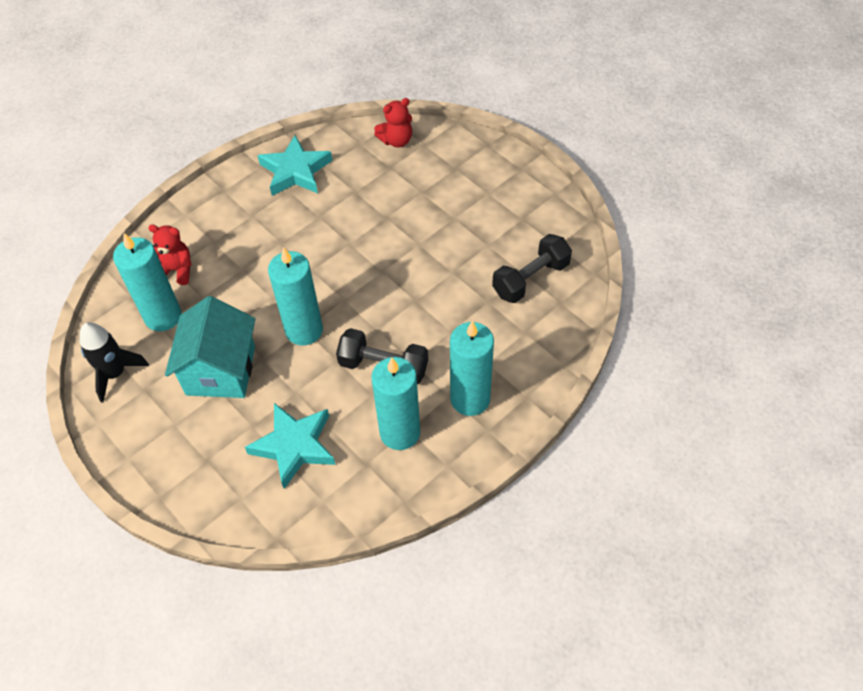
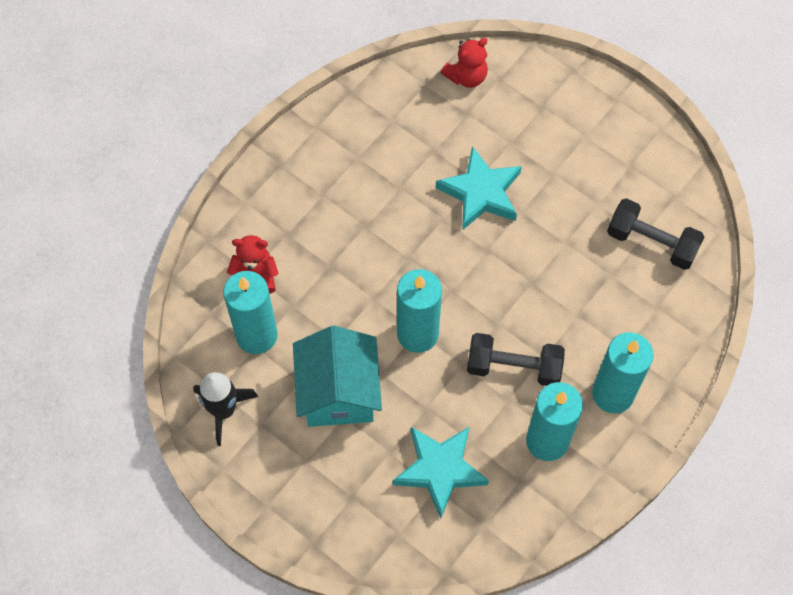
camera: 10 degrees left, 10 degrees up
(295, 171) = (358, 130): turquoise star -> turquoise star (481, 192)
(530, 279) = (652, 242): black dumbbell -> black dumbbell turned 75 degrees clockwise

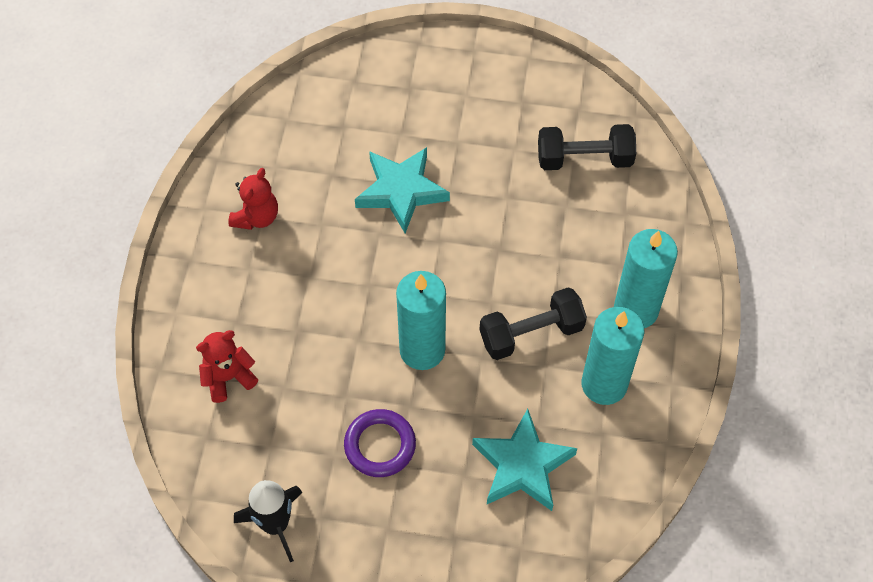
camera: 30 degrees left, 5 degrees down
(256, 335) = (264, 434): turquoise candle -> none
(338, 392) = (380, 445): turquoise house -> purple ring
(466, 76) = (322, 94): red teddy bear -> red teddy bear (256, 217)

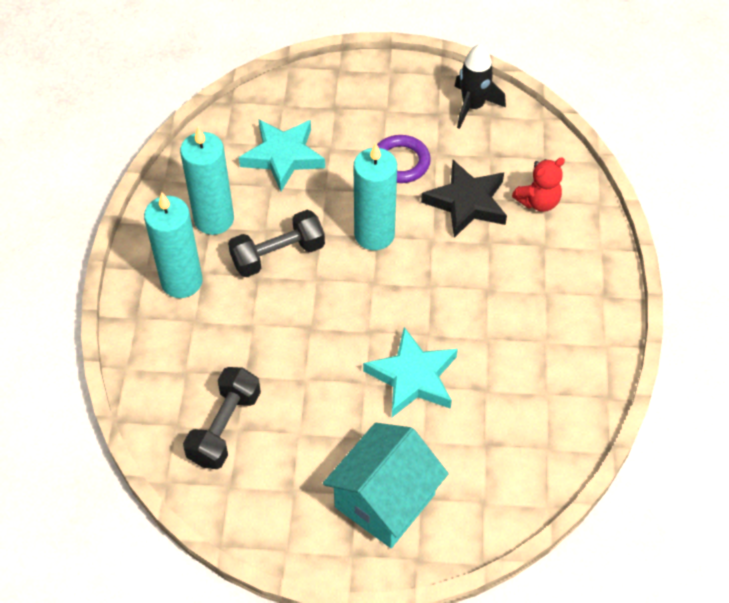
camera: 175 degrees right, 5 degrees down
(256, 217) = (551, 340): red teddy bear -> none
(311, 383) = (466, 202): none -> black star
(441, 87) = (384, 501): none -> turquoise house
(584, 159) = (225, 427): black dumbbell -> black dumbbell turned 60 degrees counterclockwise

